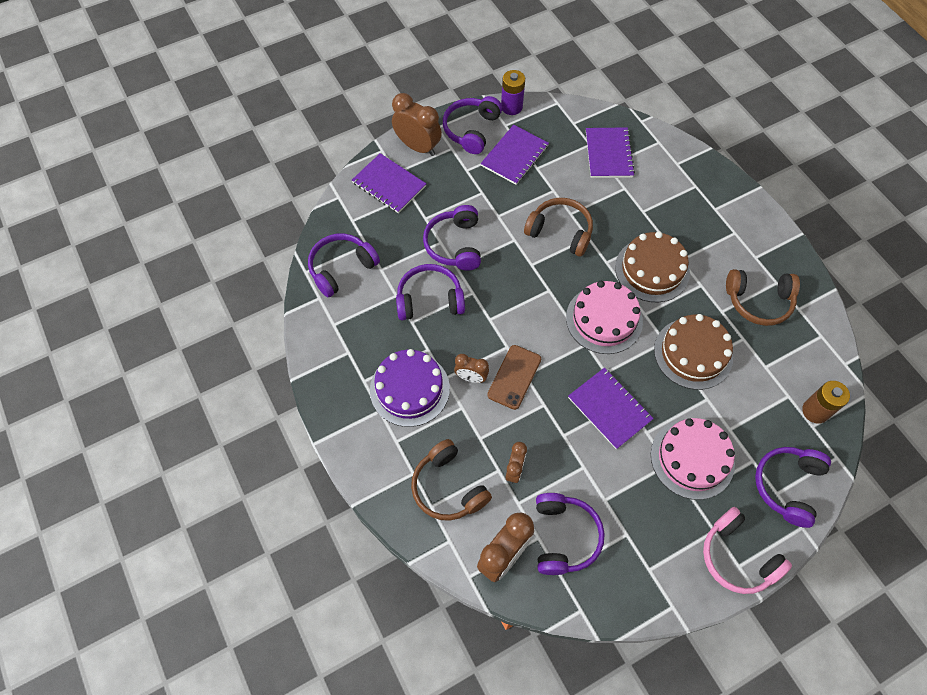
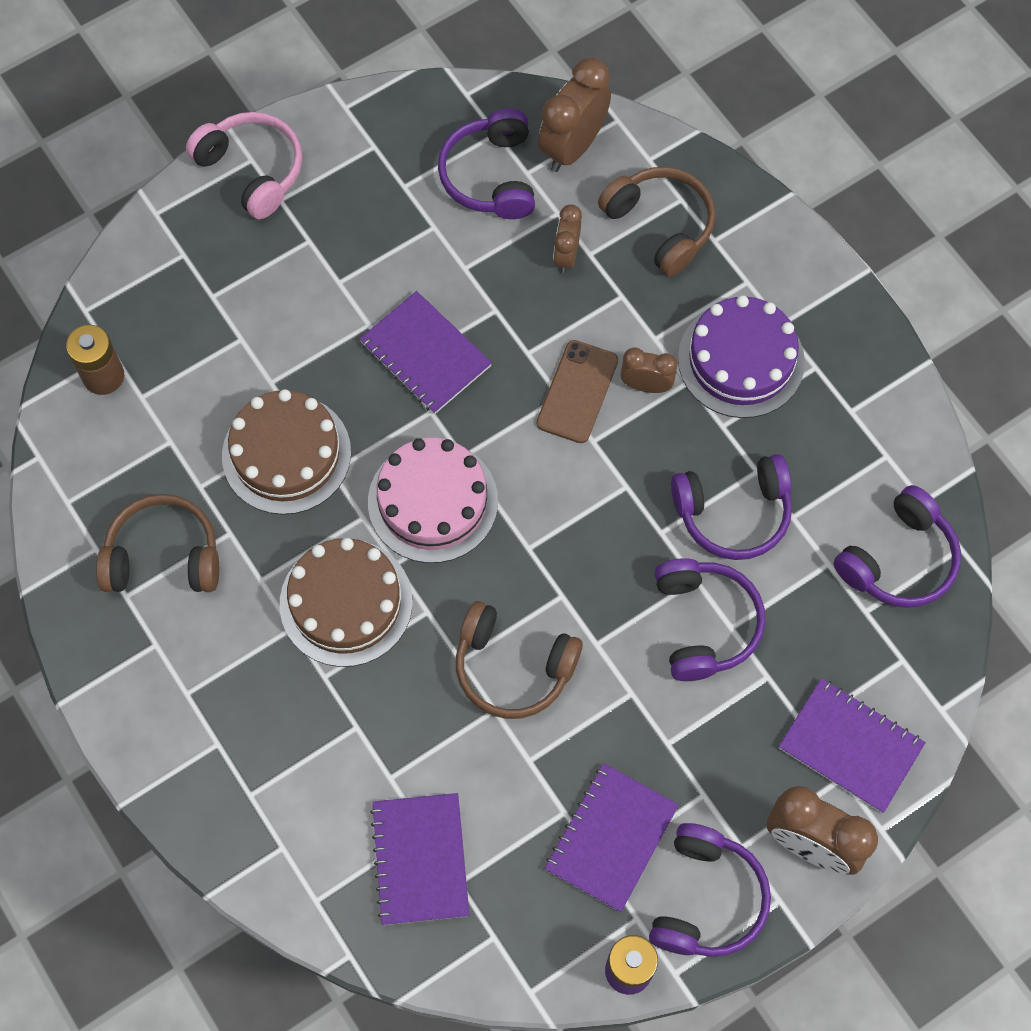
camera: 175 degrees right, 5 degrees up
(692, 458) = (303, 292): pink cake -> none
(787, 486) = (167, 265): purple headphones -> none

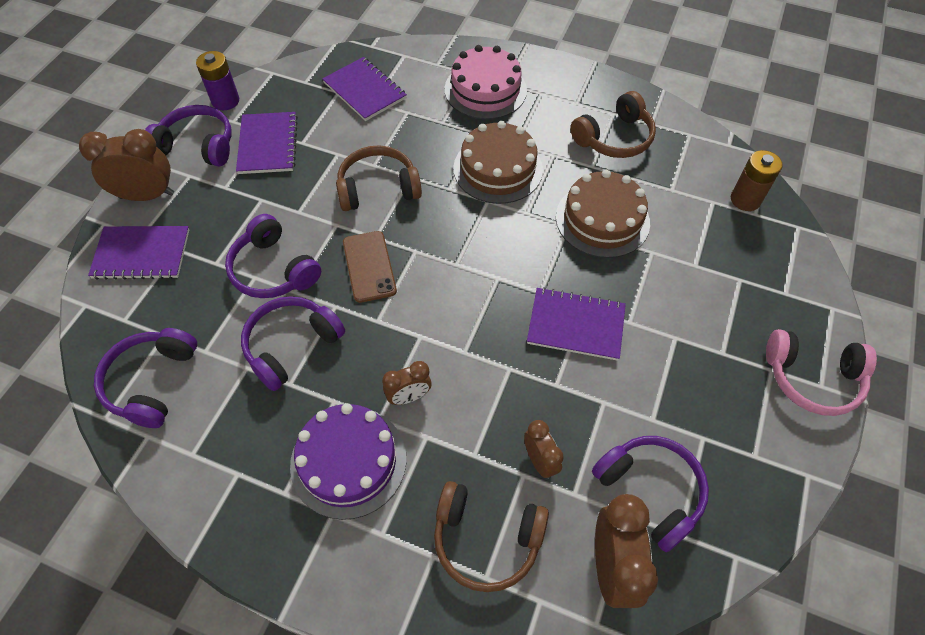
camera: 145 degrees right, 10 degrees down
(433, 501) = (494, 243): pink cake -> pink cake (485, 90)
(577, 392) = (454, 362): brown phone -> brown phone (369, 266)
(707, 899) = (197, 145): purple headphones -> purple headphones turned 120 degrees clockwise

